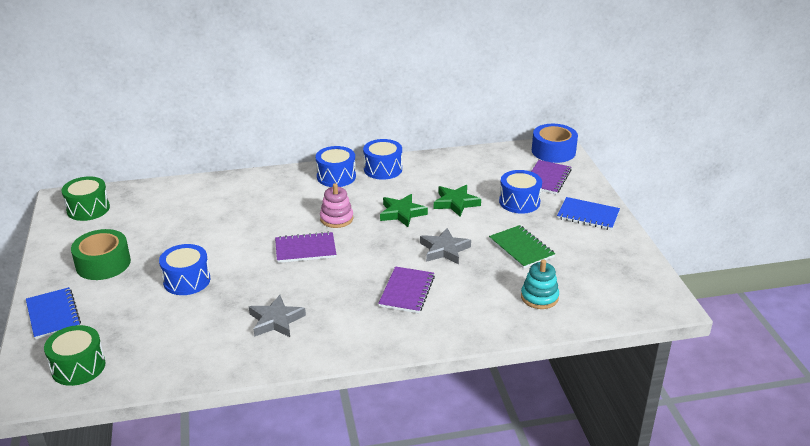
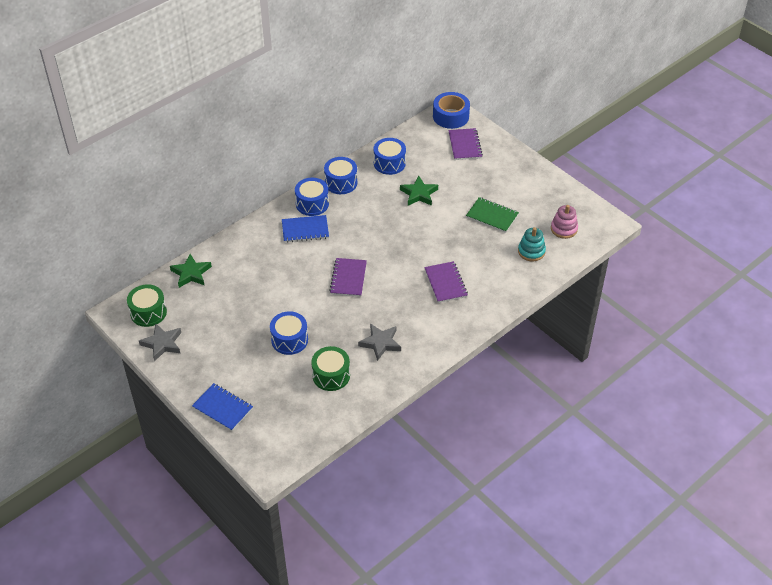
camera: 30 degrees left, 15 degrees up
(78, 367) = (283, 435): green drum -> green drum (331, 375)
(103, 263) = (213, 353): green tape -> none
(305, 249) = (348, 278): purple notebook -> purple notebook turned 45 degrees counterclockwise
(336, 219) = (347, 243): pink stacking toy -> pink stacking toy (564, 229)
(402, 213) = (389, 218): green star -> green star (191, 273)
(444, 250) = (443, 238): grey star -> grey star (162, 344)
(519, 202) = (461, 175): blue drum -> blue drum (389, 163)
(588, 215) = (515, 169): blue notebook -> blue notebook (305, 230)

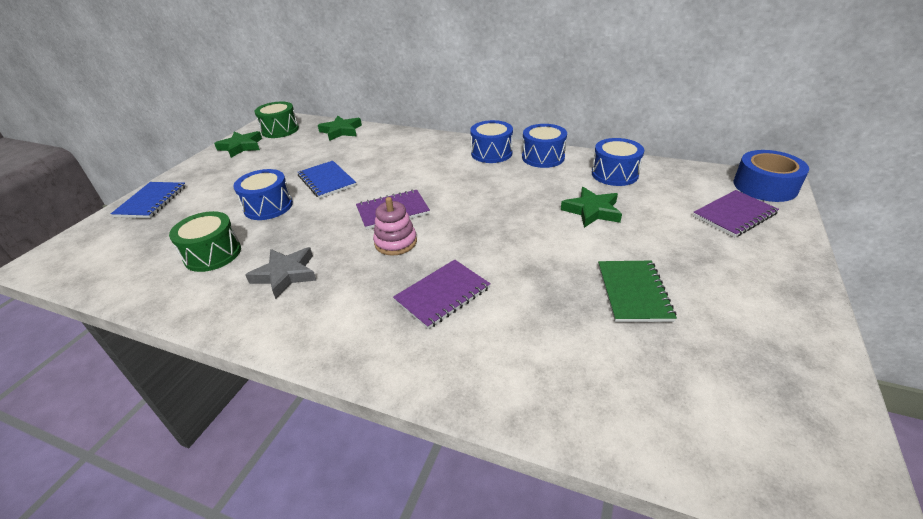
camera: 65 degrees right, 10 degrees down
(162, 344) = (241, 147): grey star -> green star
(305, 230) = (448, 162): blue notebook -> blue notebook (327, 181)
(531, 251) = (607, 377): turquoise stacking toy -> none
(564, 229) = (720, 407): pink stacking toy -> pink stacking toy (395, 242)

